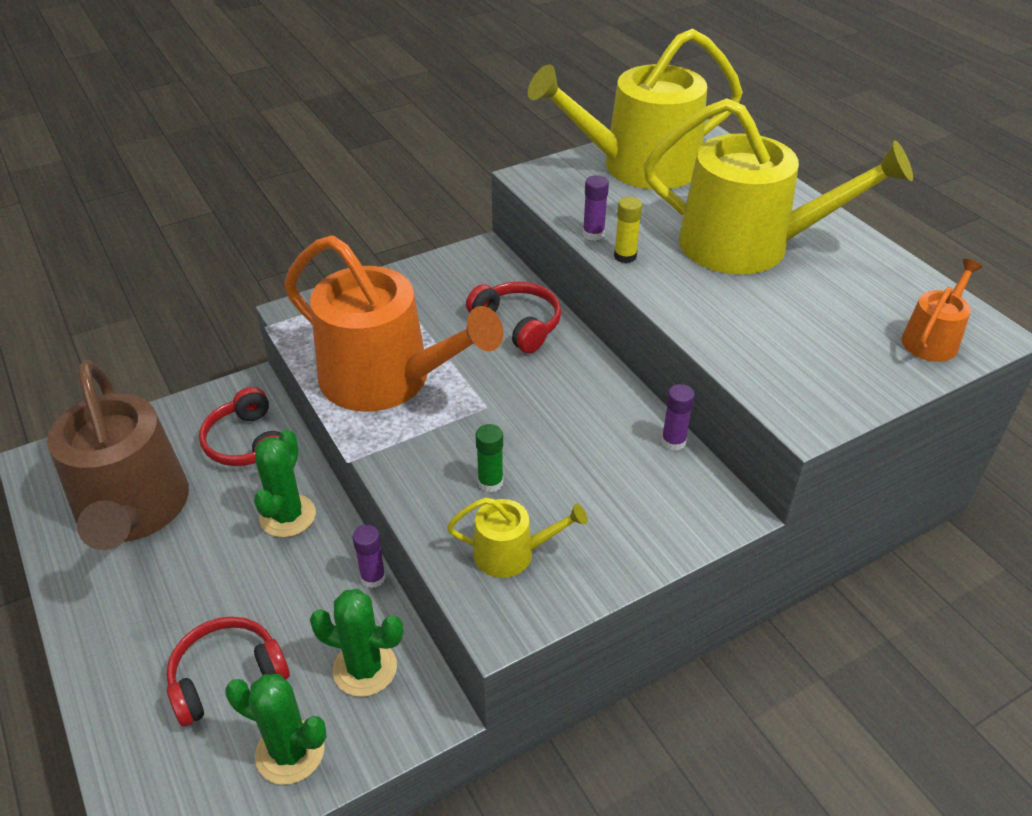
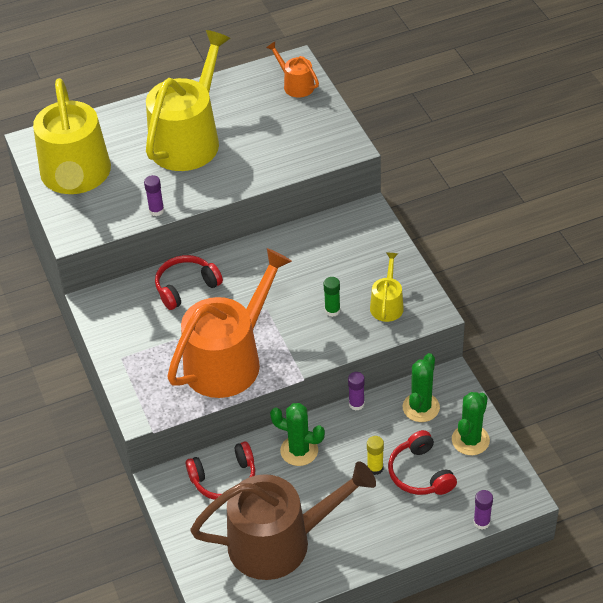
camera: 80 degrees left, 5 degrees up
(625, 256) = (186, 198): yellow glue stick -> yellow glue stick (375, 468)
(673, 442) = (312, 225): purple glue stick -> purple glue stick (481, 522)

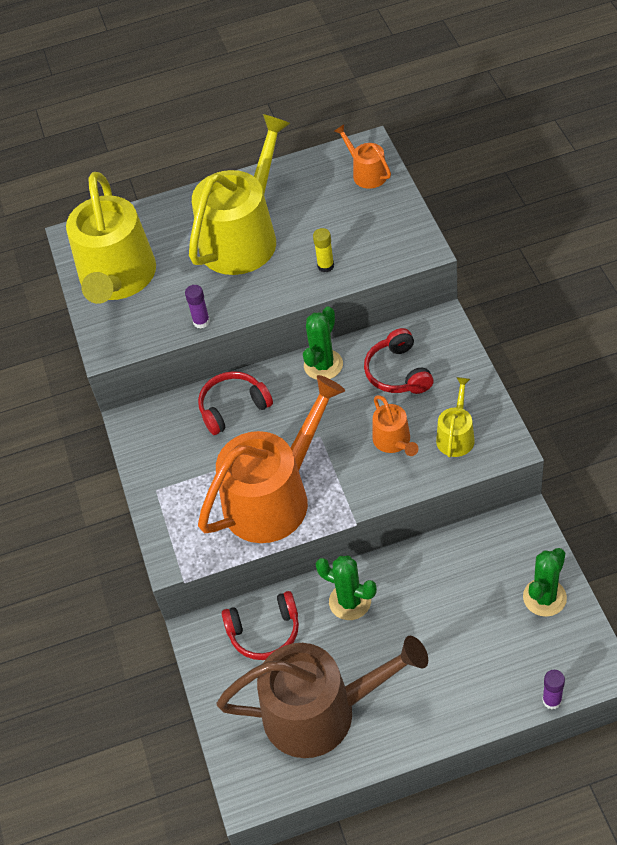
camera: 10 degrees right, 5 degrees up
(332, 310) = (394, 441): green glue stick -> orange watering can
(356, 404) = (417, 547): purple glue stick -> none
(375, 468) = (434, 627): yellow glue stick -> yellow glue stick (325, 266)
(420, 473) = (485, 636): red headphones -> red headphones (398, 372)
(421, 407) = (490, 555): green cactus -> green cactus (323, 365)

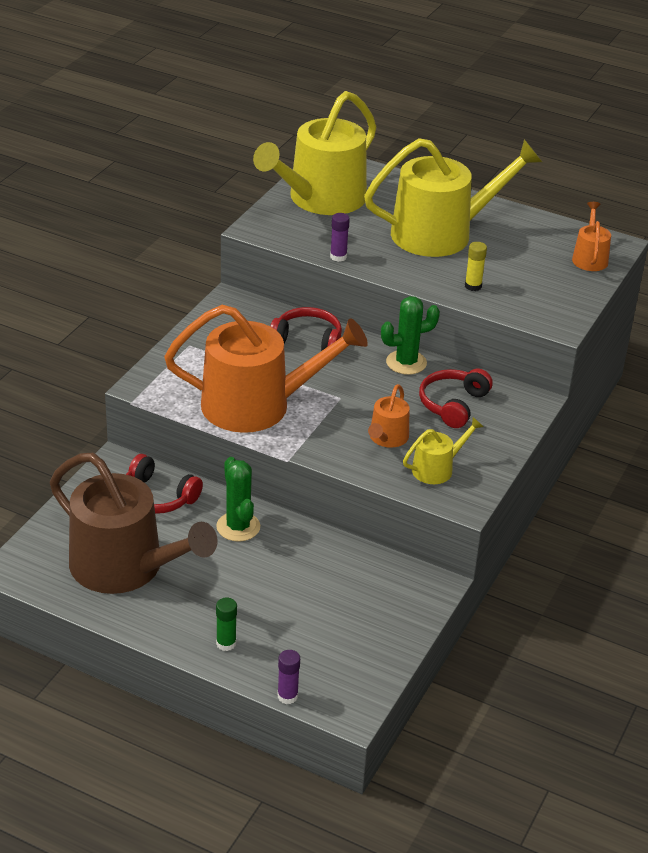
camera: 35 degrees right, 15 degrees down
(464, 701) = (226, 643): none -> green glue stick
(544, 597) = (377, 637): green cactus -> none

